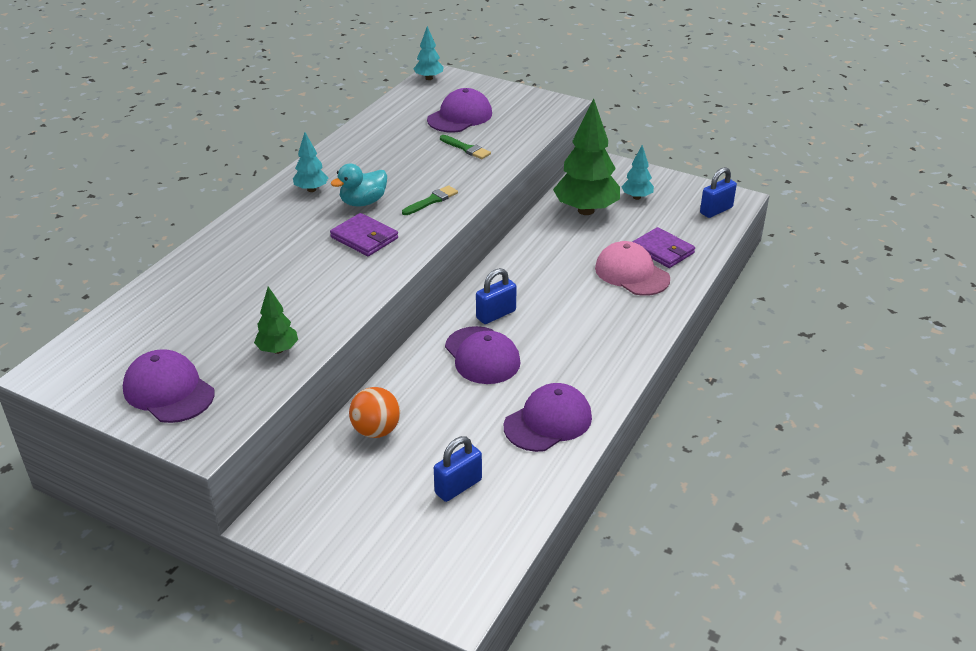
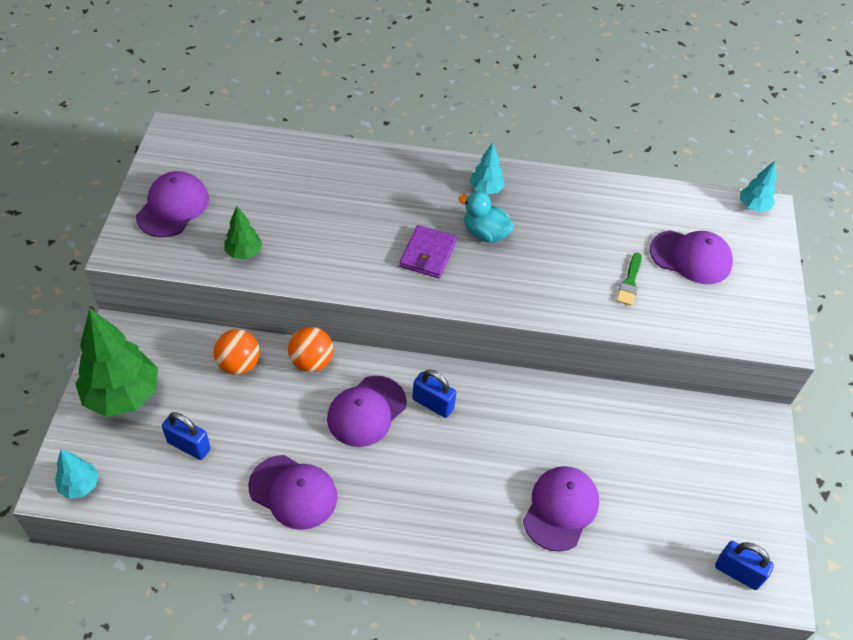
camera: 65 degrees right, 15 degrees up
(404, 379) = (311, 361): none -> orange ball
(432, 200) = (516, 284): green brush -> none
(586, 210) = (656, 434): green tree -> green tree (123, 395)
(631, 273) = (560, 509): pink cap -> purple cap
(636, 197) = (714, 479): turquoise tree -> turquoise tree (80, 486)
(663, 250) = (620, 531): purple wallet -> none

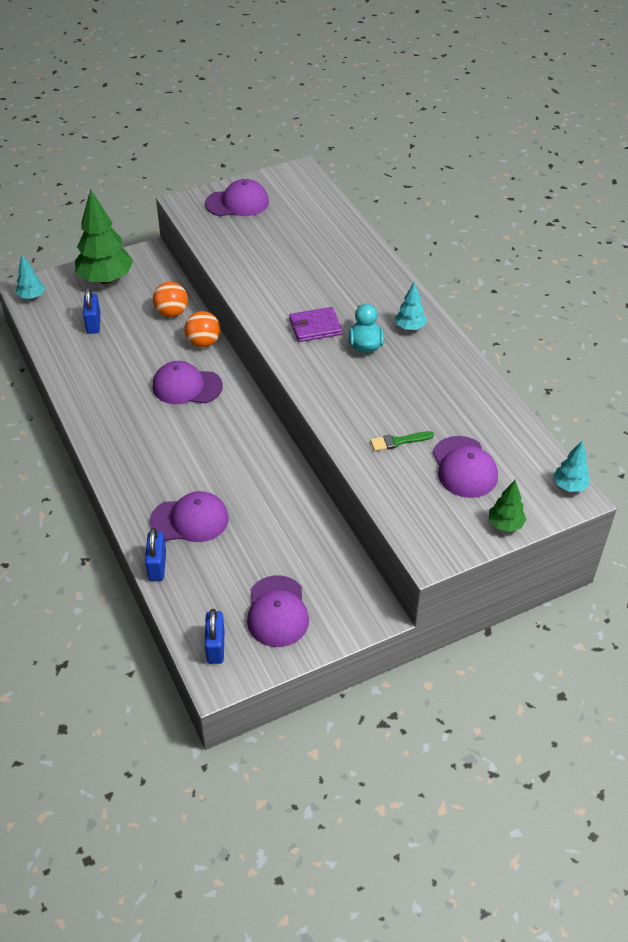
camera: 60 degrees right, 5 degrees down
(244, 253) = (230, 248): green tree -> green tree (505, 524)
(293, 492) = (97, 384): purple cap -> purple cap (277, 611)
(433, 404) = (221, 415): blue padlock -> blue padlock (157, 566)

